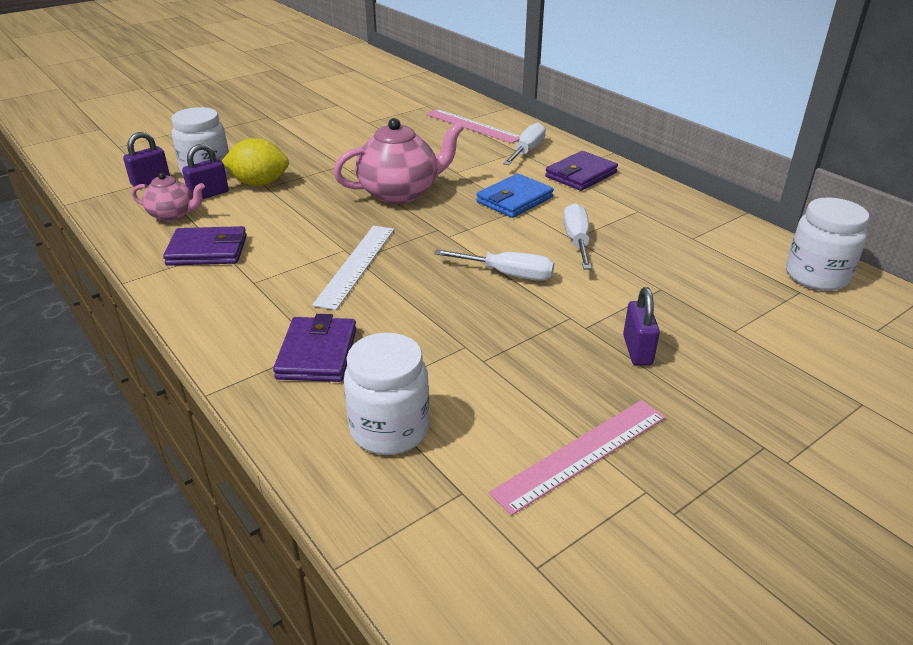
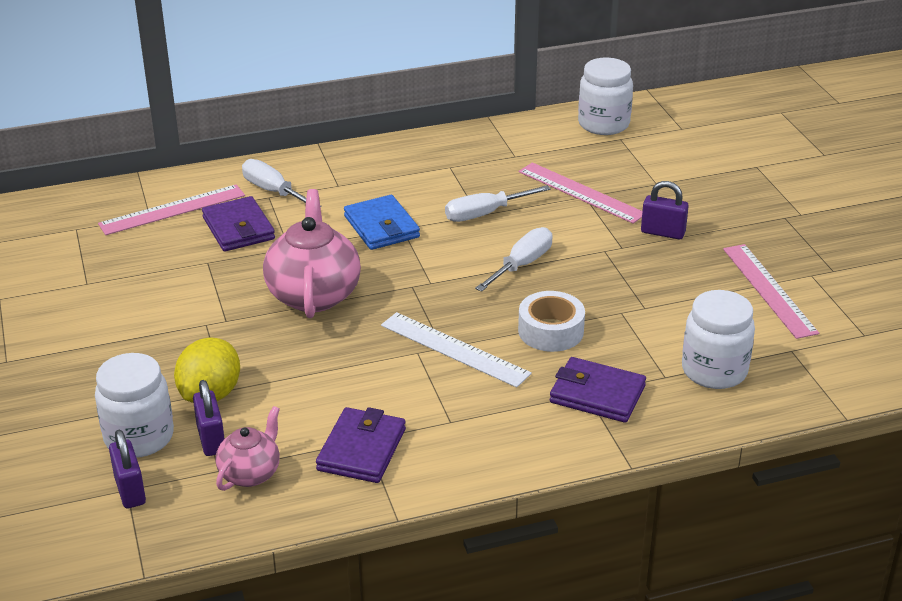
camera: 70 degrees left, 0 degrees up
(409, 309) = (550, 331): none -> white tape
(577, 241) = (485, 214): white screwdriver -> white screwdriver turned 45 degrees counterclockwise
(581, 175) = (355, 175): purple wallet -> purple wallet (238, 228)
(665, 285) = (581, 192): none -> pink ruler

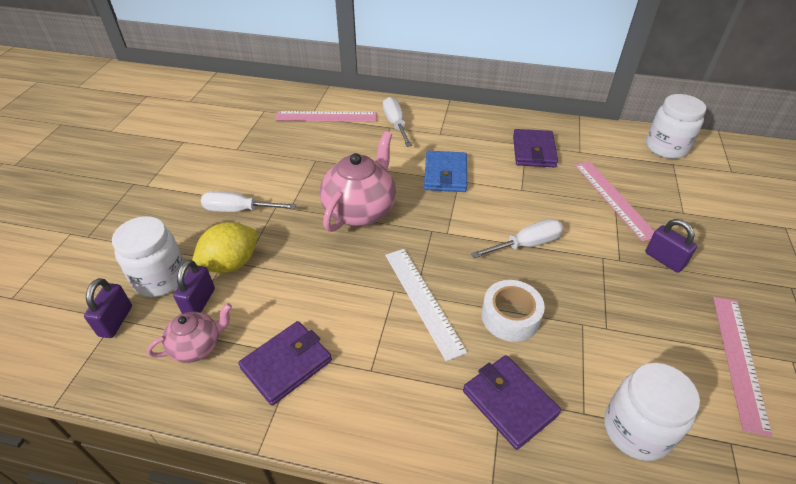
camera: 30 degrees right, 10 degrees up
(238, 228) = (353, 143): purple wallet -> purple wallet (533, 151)
(485, 214) = (526, 190): white screwdriver -> white screwdriver (239, 210)

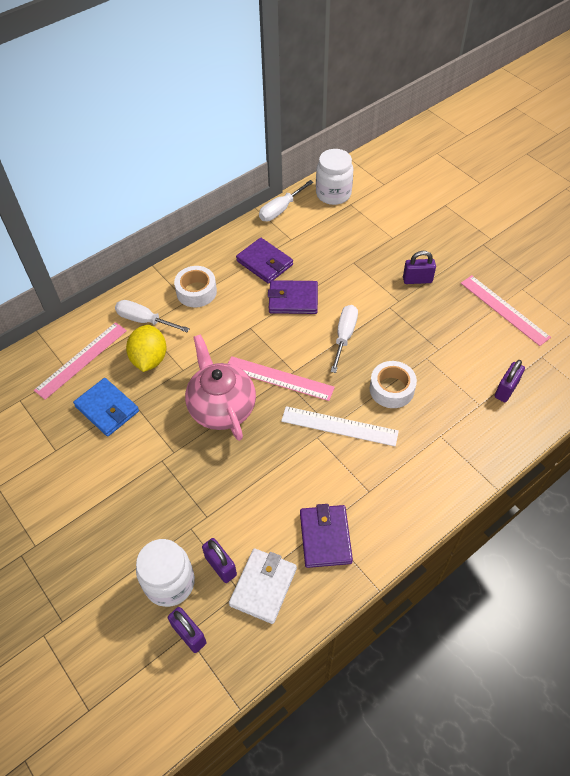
camera: 50 degrees left, 10 degrees up
(197, 346) = (263, 586): pink teapot -> white wallet
(231, 263) = (198, 525): yellow lemon -> yellow lemon (149, 359)
(239, 210) = (141, 489): white screwdriver -> white screwdriver (280, 210)
(445, 174) = (236, 330): blue wallet -> blue wallet (107, 409)
(455, 133) = (196, 291): none -> white tape
(509, 403) = (447, 434): purple wallet -> purple wallet (293, 299)
(613, 198) = (349, 260): pink ruler -> pink ruler (279, 378)
(636, 430) = (506, 389): white jar -> purple padlock

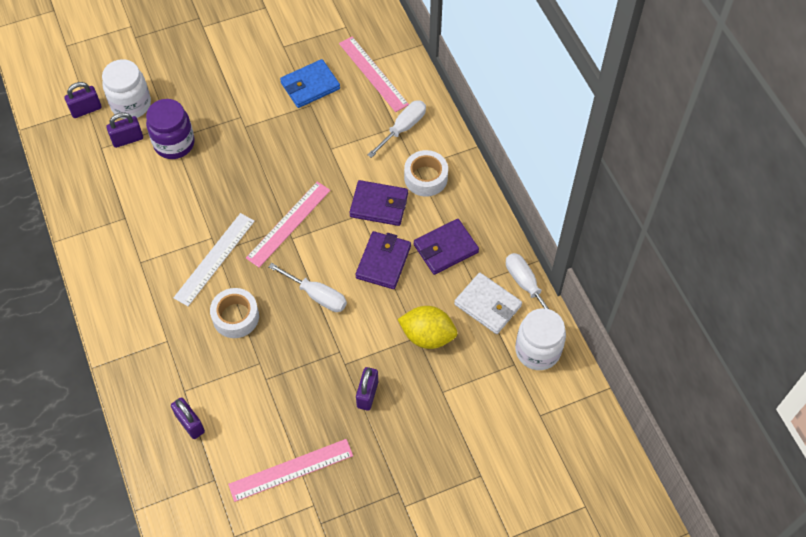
camera: 105 degrees right, 5 degrees up
(149, 359) = (353, 125): yellow lemon -> yellow lemon (427, 336)
(213, 513) = (174, 143): none -> purple jar
(222, 407) = (275, 171): pink teapot -> none
(263, 586) = (97, 163): white wallet -> white wallet (488, 305)
(325, 537) = (115, 216): purple wallet -> purple wallet (379, 205)

